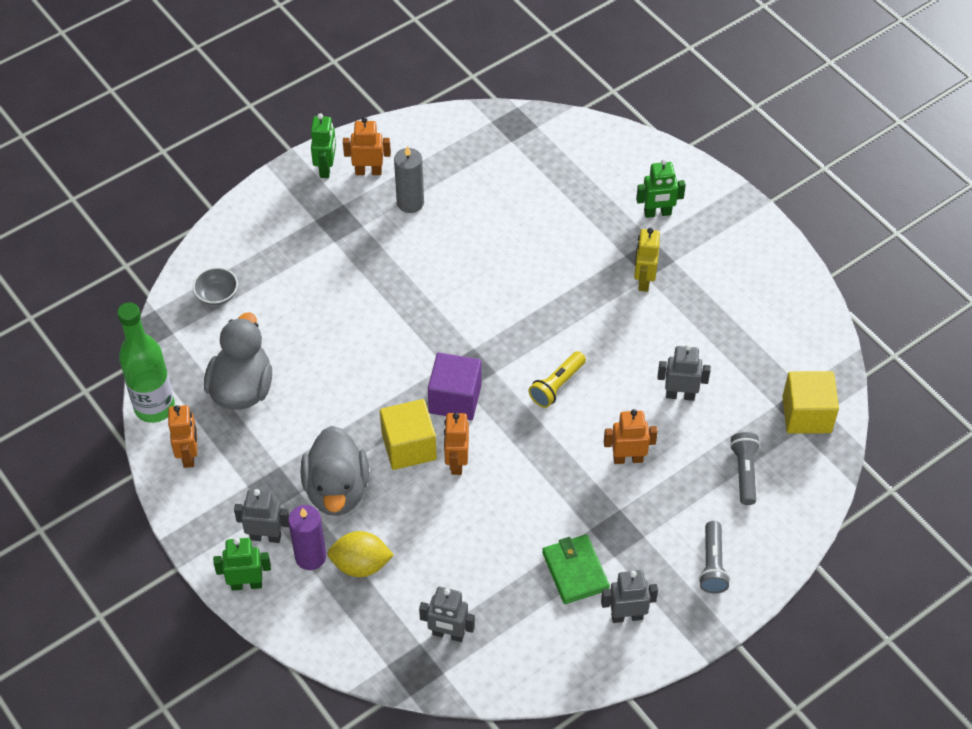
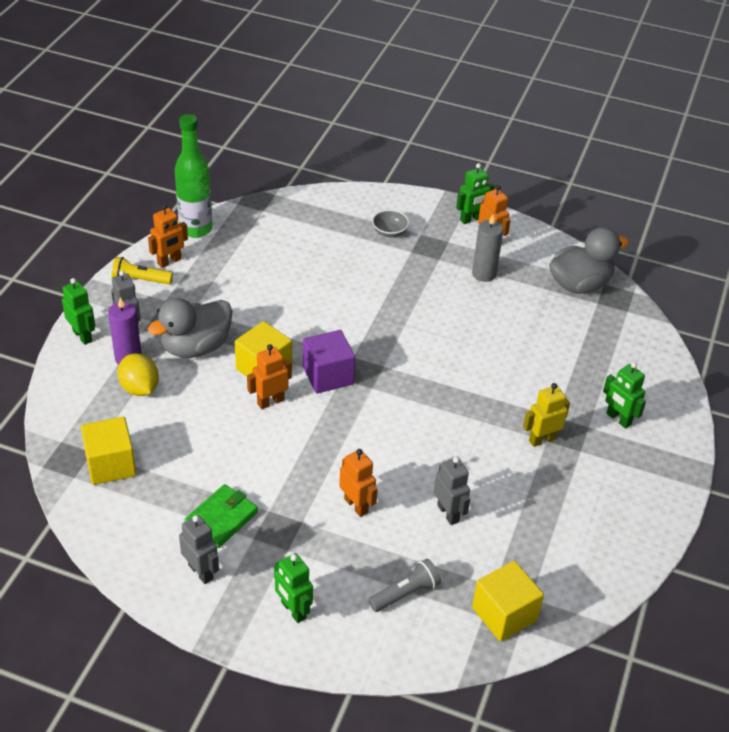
camera: 55 degrees right, 10 degrees down
(217, 295) = (313, 216): grey bowl -> grey bowl (389, 232)
(242, 388) = (245, 262): grey duck -> grey duck (579, 284)
(448, 634) = (110, 464): grey robot -> yellow cube
(556, 385) = (390, 429): yellow flashlight -> yellow flashlight (140, 280)
(712, 564) = (293, 610): grey flashlight -> green robot

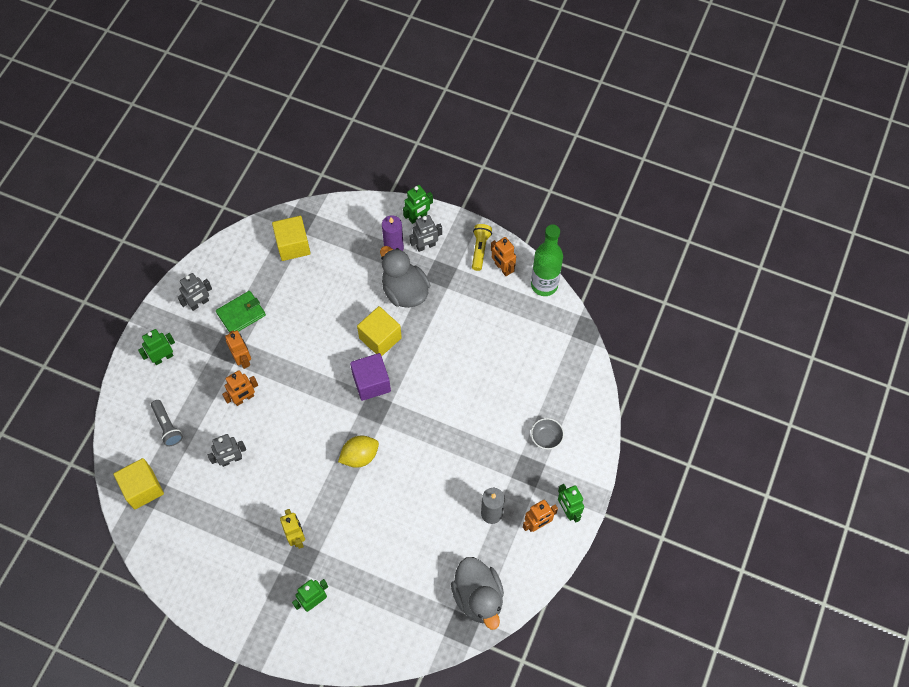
camera: 95 degrees right, 20 degrees up
(139, 388) = (363, 257): yellow lemon -> yellow lemon (359, 456)
(221, 518) = (241, 314): green wallet -> green wallet turned 75 degrees counterclockwise
(270, 401) = (346, 343): orange robot -> orange robot (243, 359)

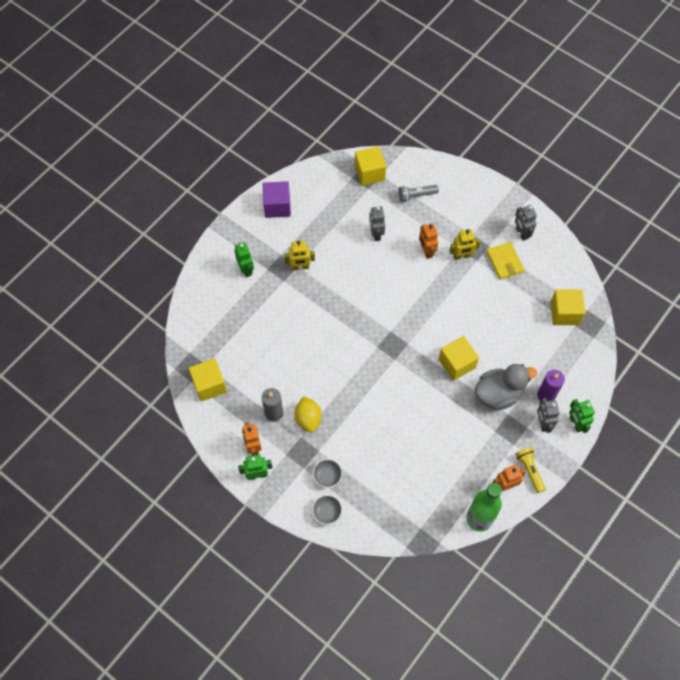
camera: 105 degrees right, 0 degrees up
(163, 357) = (477, 201): green robot -> none
(241, 314) = (504, 262): green wallet -> yellow wallet
(243, 359) = (462, 256): orange robot -> yellow robot
(359, 456) = (353, 325): yellow lemon -> yellow lemon (308, 419)
(371, 383) = (416, 347): purple cube -> purple cube (277, 206)
(478, 597) = (209, 385): grey duck -> yellow cube
(480, 249) = (529, 470): yellow flashlight -> yellow flashlight turned 135 degrees counterclockwise
(585, 428) = (327, 512): none -> grey bowl

